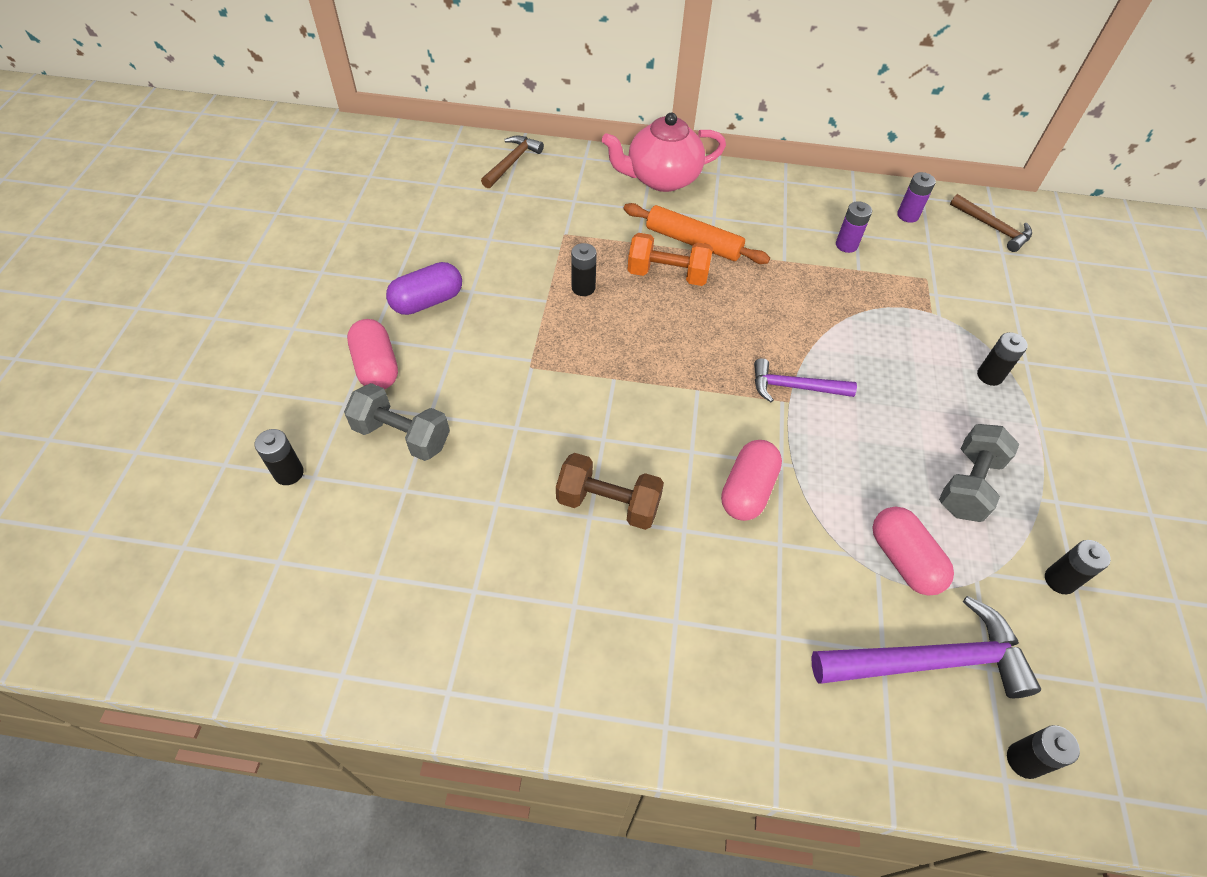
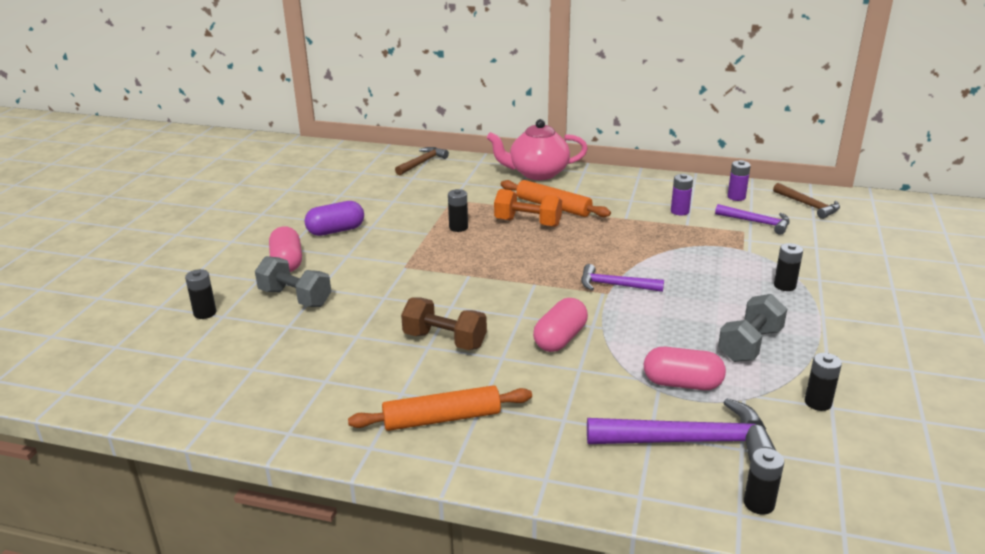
camera: 10 degrees right, 25 degrees down
(633, 648) = (442, 419): none -> orange rolling pin
(903, 560) = (682, 383): pink capsule -> pink capsule turned 60 degrees counterclockwise
(939, 262) = (756, 222): none -> purple hammer

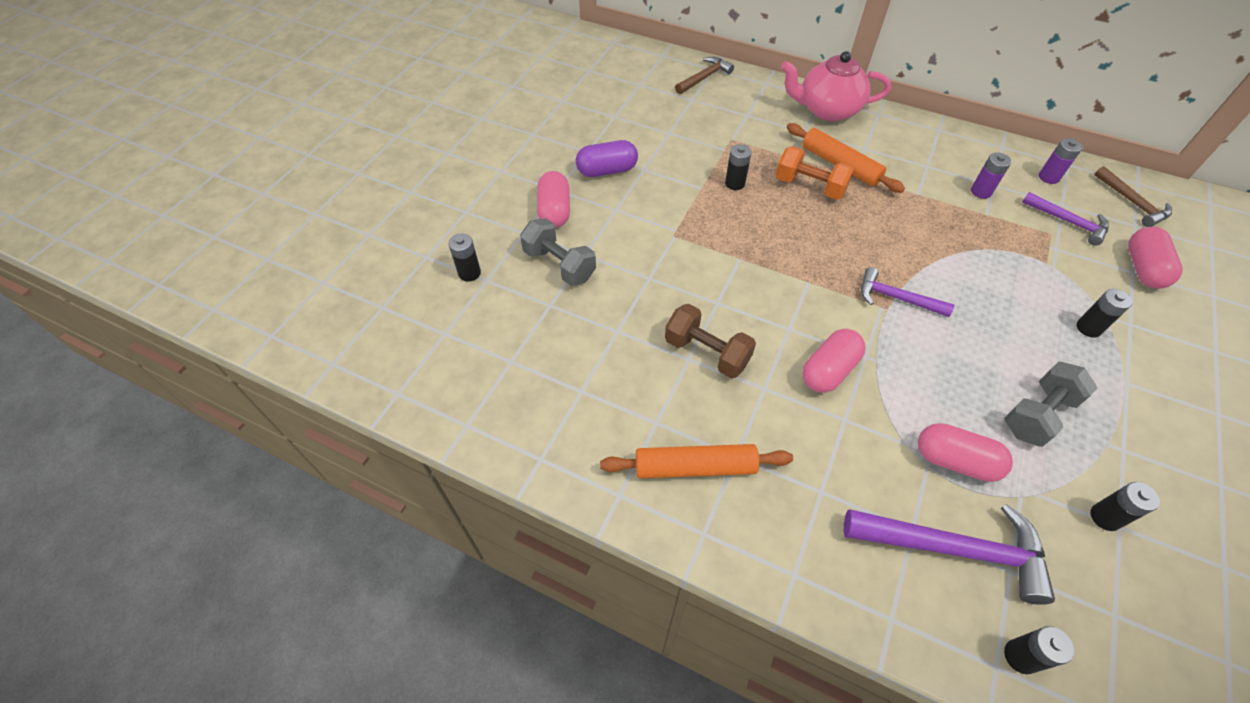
camera: 10 degrees right, 25 degrees up
(824, 244) = (1143, 268): none -> pink capsule

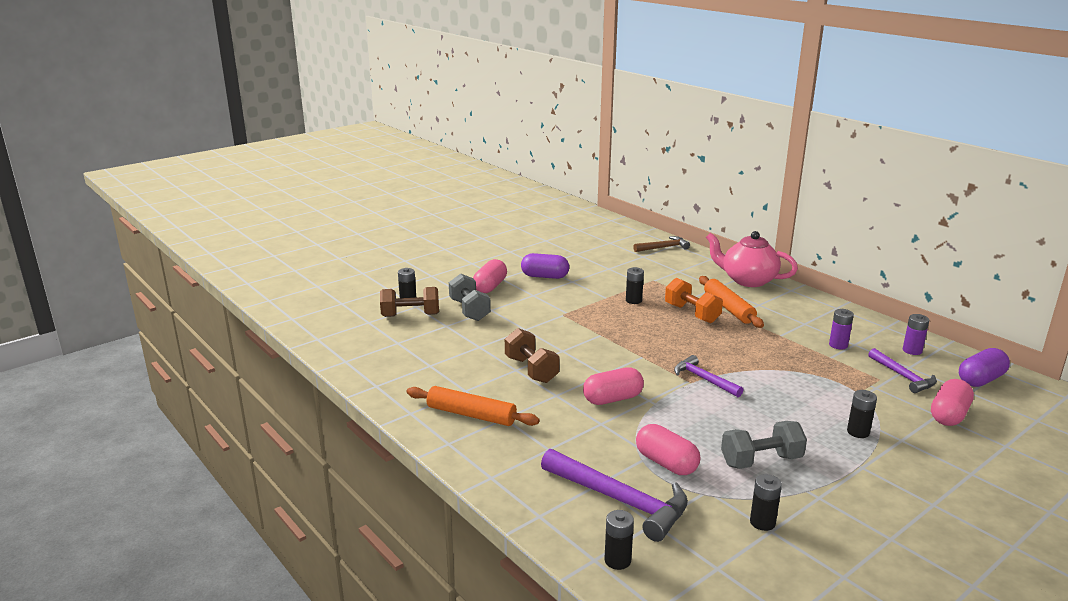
camera: 25 degrees right, 30 degrees down
(491, 301) = (410, 315): none -> brown dumbbell
(1132, 202) = (980, 380): brown hammer -> purple capsule

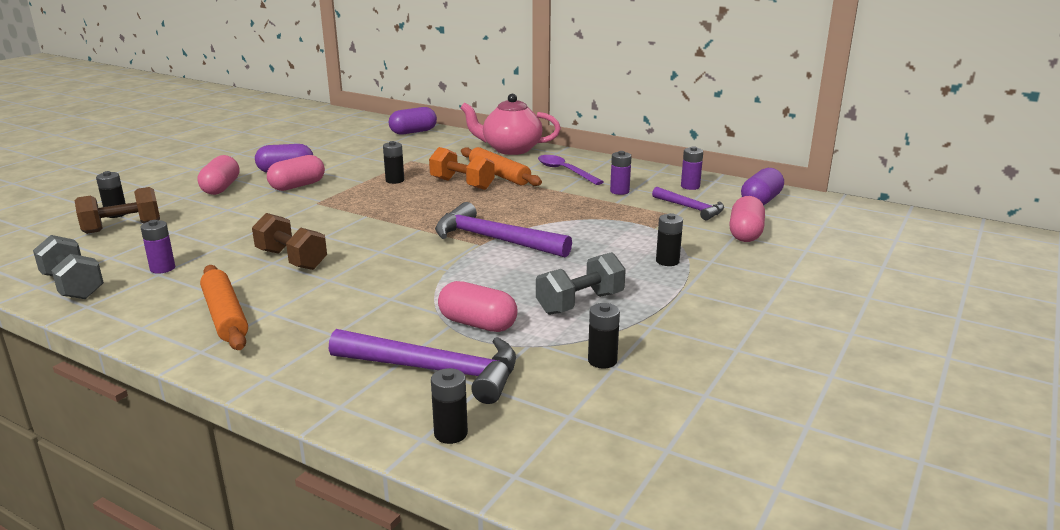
camera: 20 degrees left, 0 degrees up
(433, 360) = (162, 268): none -> purple battery
(469, 310) = (200, 213): grey dumbbell -> grey dumbbell (73, 286)
(471, 415) = (225, 316): orange rolling pin -> orange rolling pin turned 60 degrees clockwise
(612, 399) = (397, 273): pink capsule -> pink capsule (297, 186)
(663, 247) = (413, 132): brown hammer -> purple capsule
(704, 379) = (494, 240): purple hammer -> purple hammer, size x1.68
(792, 313) = (565, 171): none -> purple spoon

